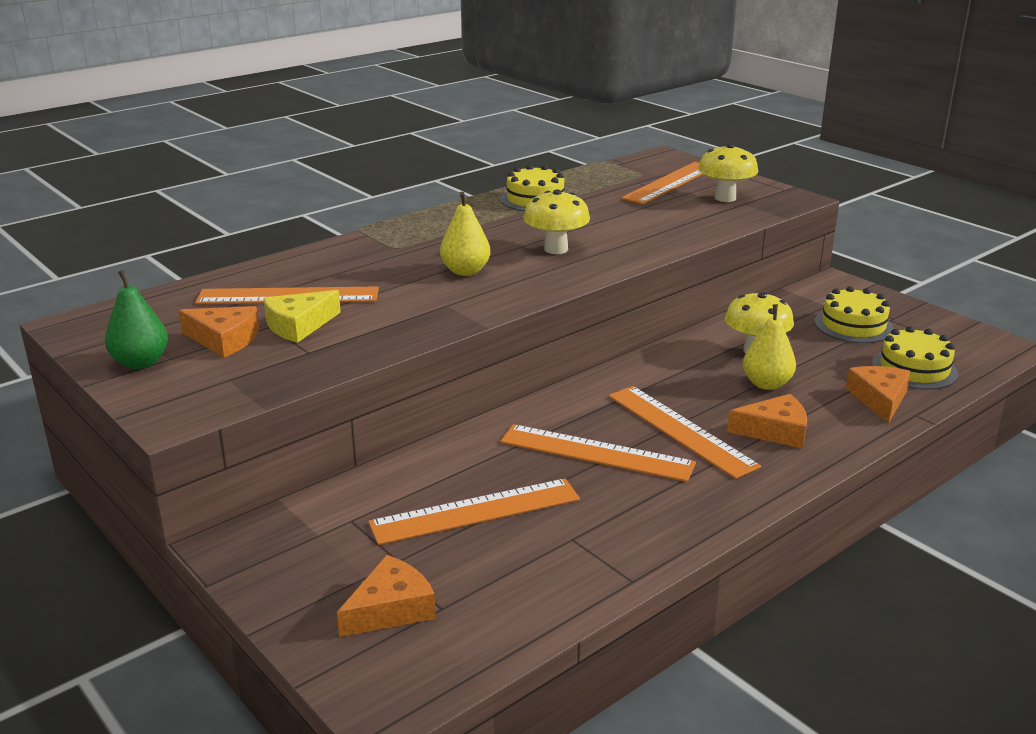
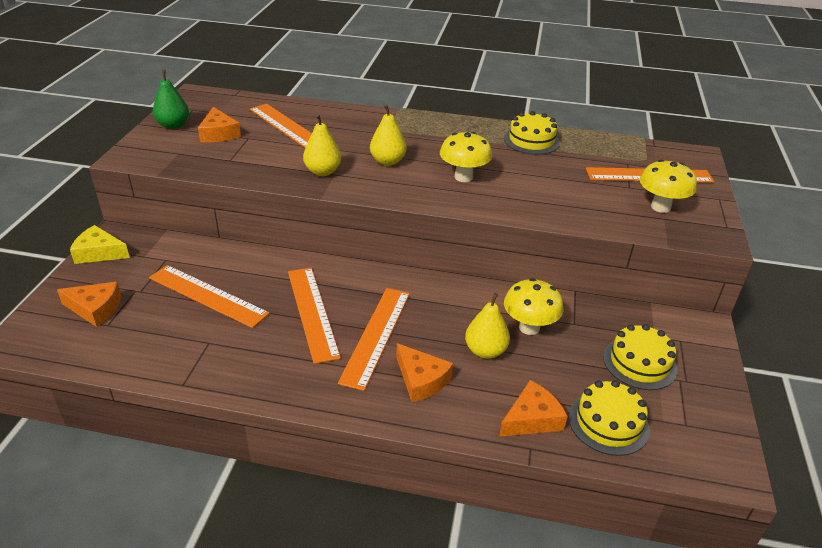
camera: 50 degrees right, 10 degrees up
(299, 325) = (257, 144): yellow cheese -> yellow cheese (99, 253)
(431, 309) = (322, 172): none -> yellow pear

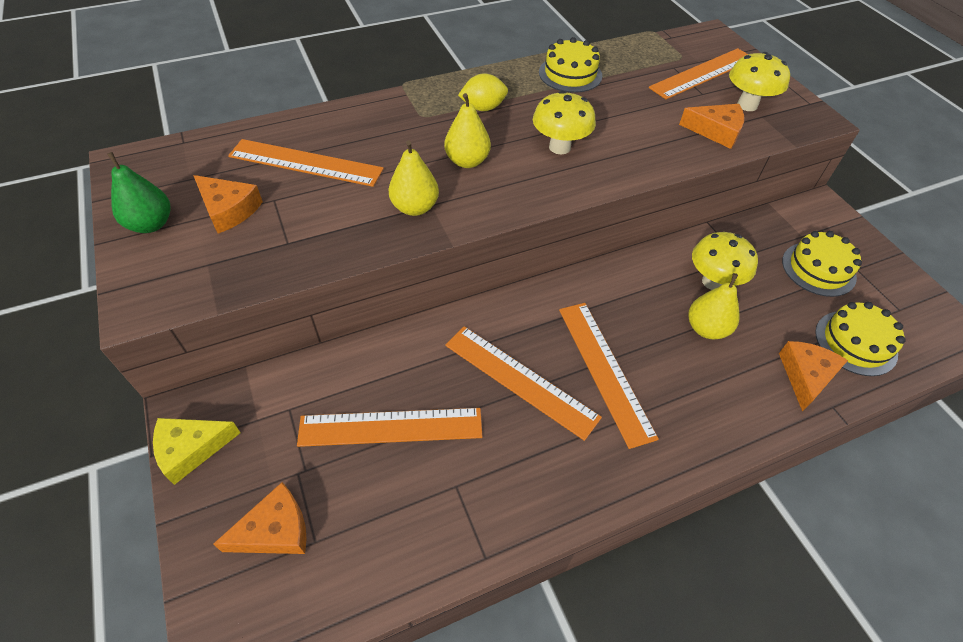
camera: 35 degrees left, 15 degrees up
(421, 380) = (690, 394): orange cheese -> orange cheese (716, 131)
(438, 138) = (483, 108): none -> yellow lemon

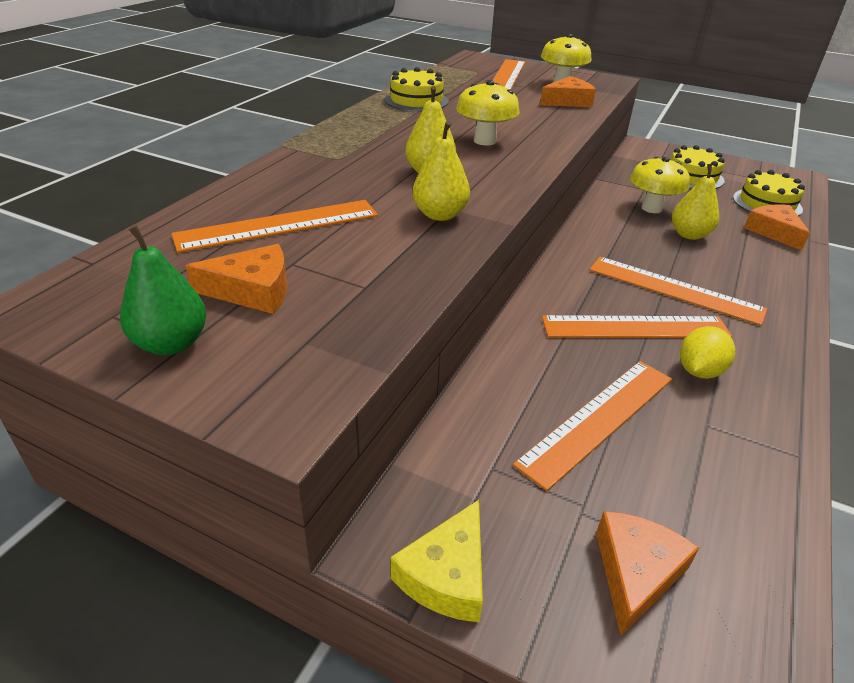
camera: 40 degrees left, 15 degrees down
(483, 108) = (383, 138): yellow lemon -> yellow lemon (699, 371)

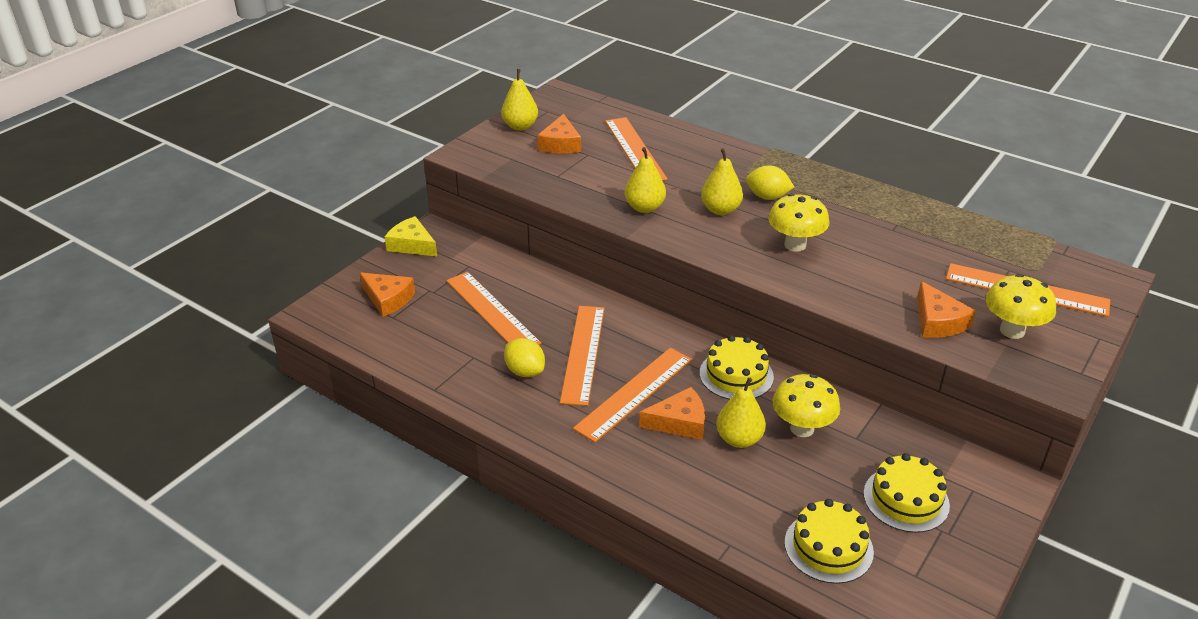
camera: 100 degrees right, 0 degrees up
(171, 343) = (520, 126): green pear -> yellow pear
(394, 149) = (767, 197): none -> yellow lemon
(416, 100) = (905, 217): yellow cake -> yellow cake (736, 375)
(774, 232) = (748, 518): orange cheese -> orange cheese (679, 422)

